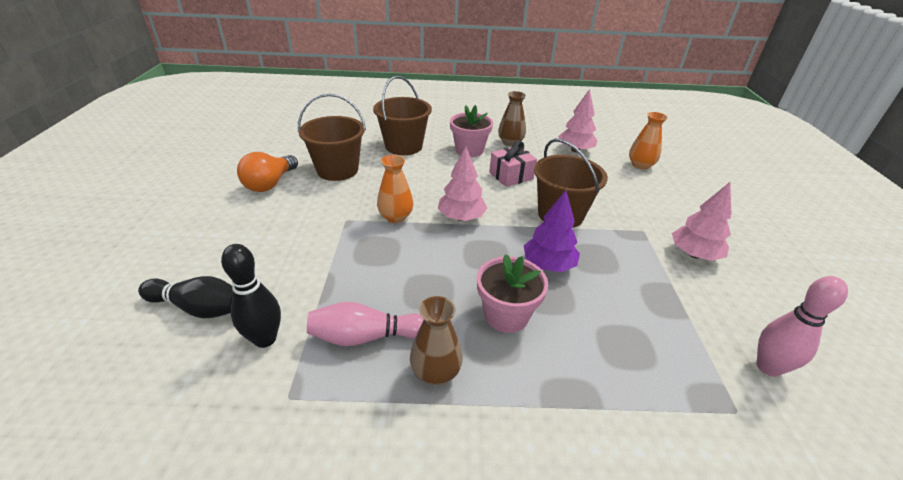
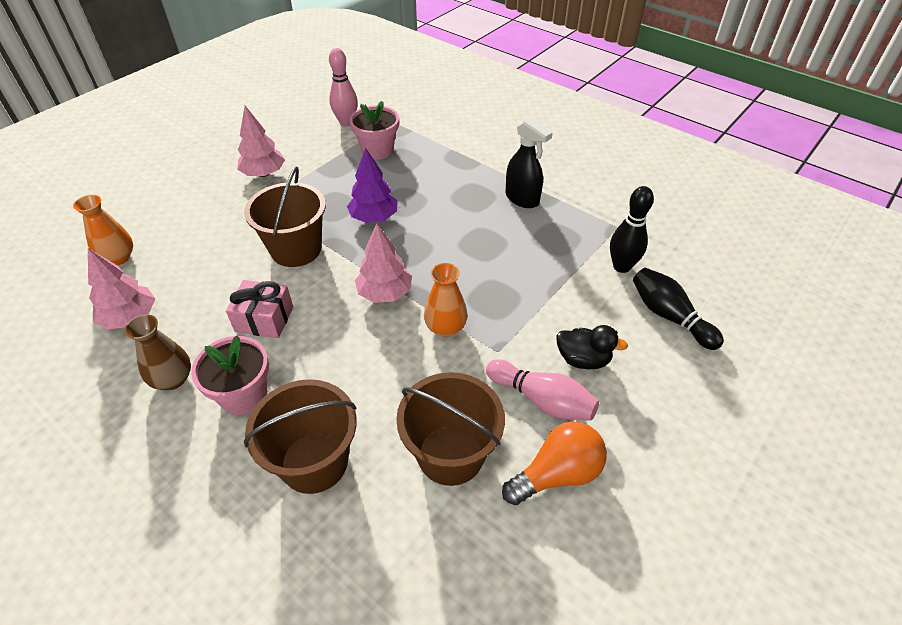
camera: 140 degrees left, 10 degrees up
(276, 240) = (583, 359): none -> black duck
(366, 336) = (550, 236): pink bowling pin -> pink bowling pin (542, 400)
(435, 372) = (522, 199): brown vase -> black spray bottle
(506, 315) = (447, 204): pink flower pot -> pink flower pot (377, 150)

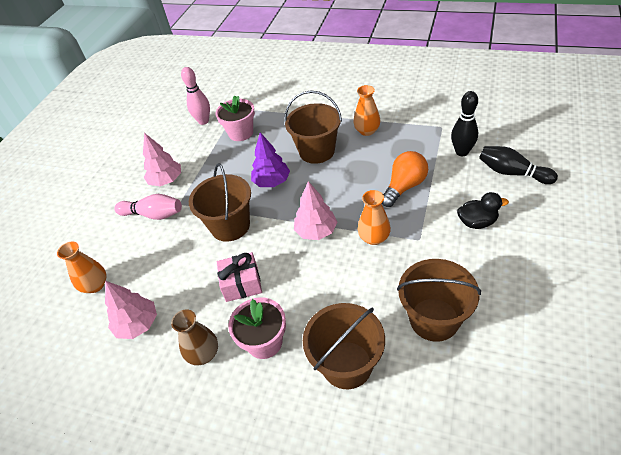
camera: 15 degrees left, 0 degrees up
(448, 201) = (317, 151): none -> brown bucket
(522, 199) = (367, 131): black spray bottle -> orange vase
(542, 400) = (468, 259): pink bowling pin -> pink bowling pin (153, 214)
(557, 474) = (508, 302): orange light bulb -> orange light bulb (404, 187)

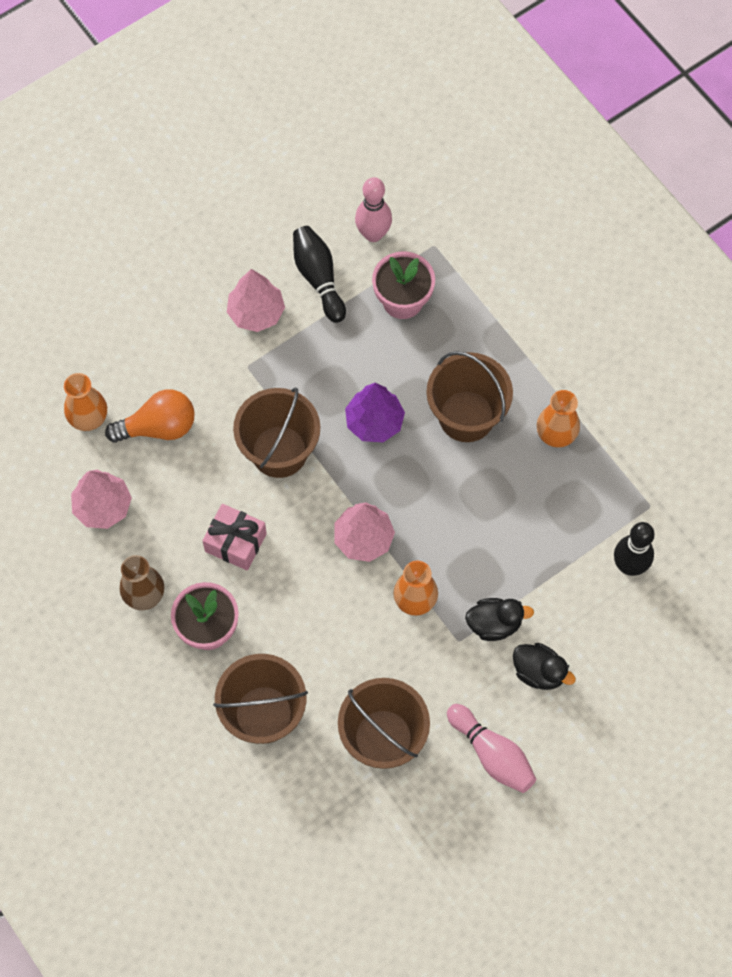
camera: 30 degrees right, 20 degrees up
(153, 214) = (207, 360): pink bowling pin -> pink bowling pin (492, 754)
(404, 187) = (513, 559): orange light bulb -> orange light bulb (158, 427)
(428, 219) = (494, 624): none -> black duck
(512, 173) = (649, 644): black bowling pin -> black bowling pin (318, 278)

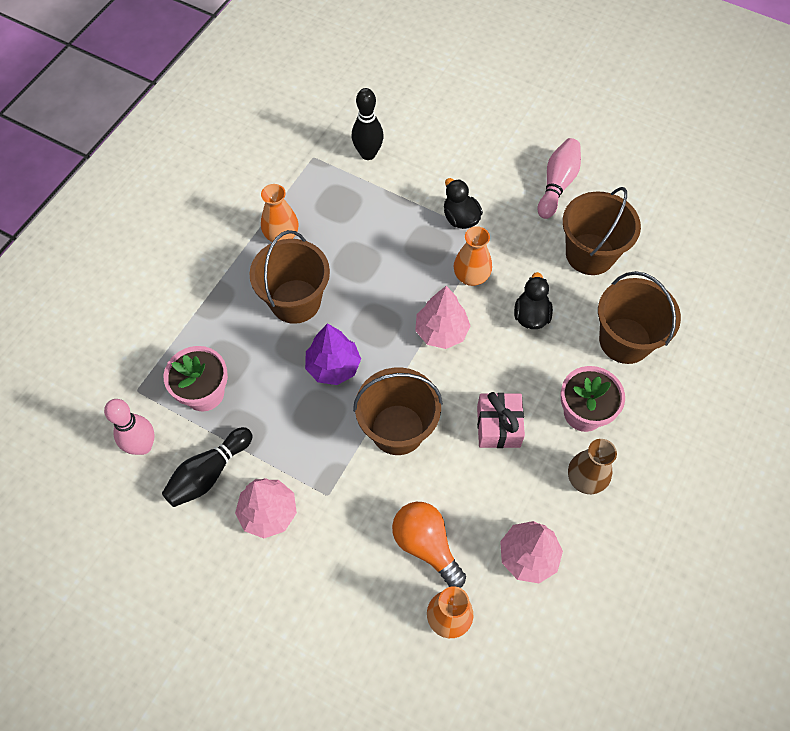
camera: 115 degrees left, 5 degrees down
(539, 672) = (480, 178): black duck -> black duck (531, 315)

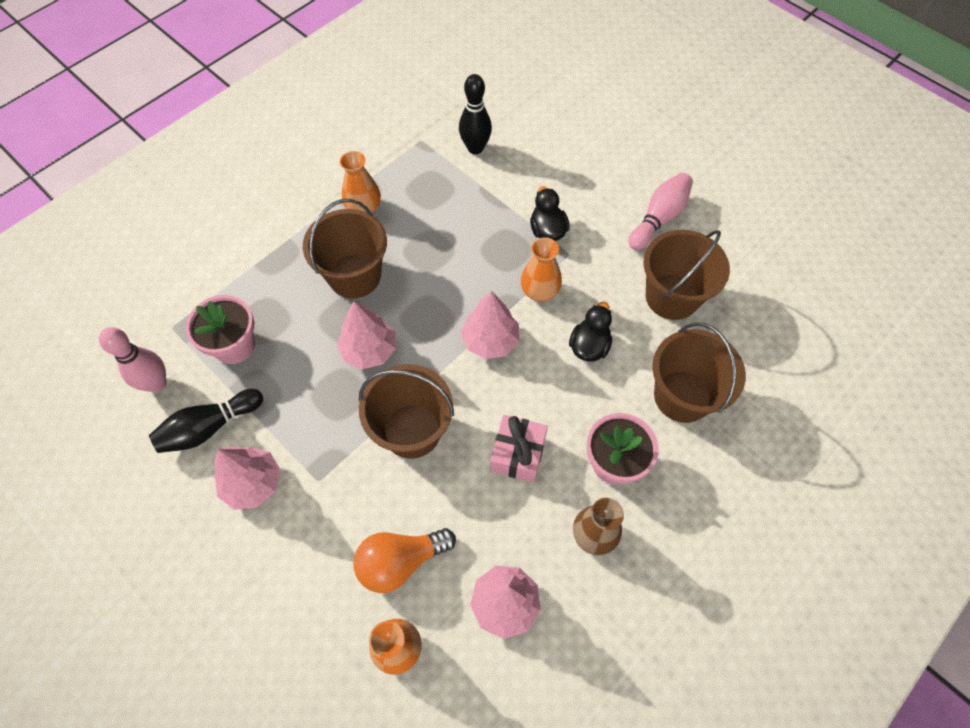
camera: 15 degrees right, 0 degrees up
(333, 367) = (369, 350): purple tree -> pink tree
(426, 545) = (400, 561): orange light bulb -> orange light bulb turned 90 degrees counterclockwise

